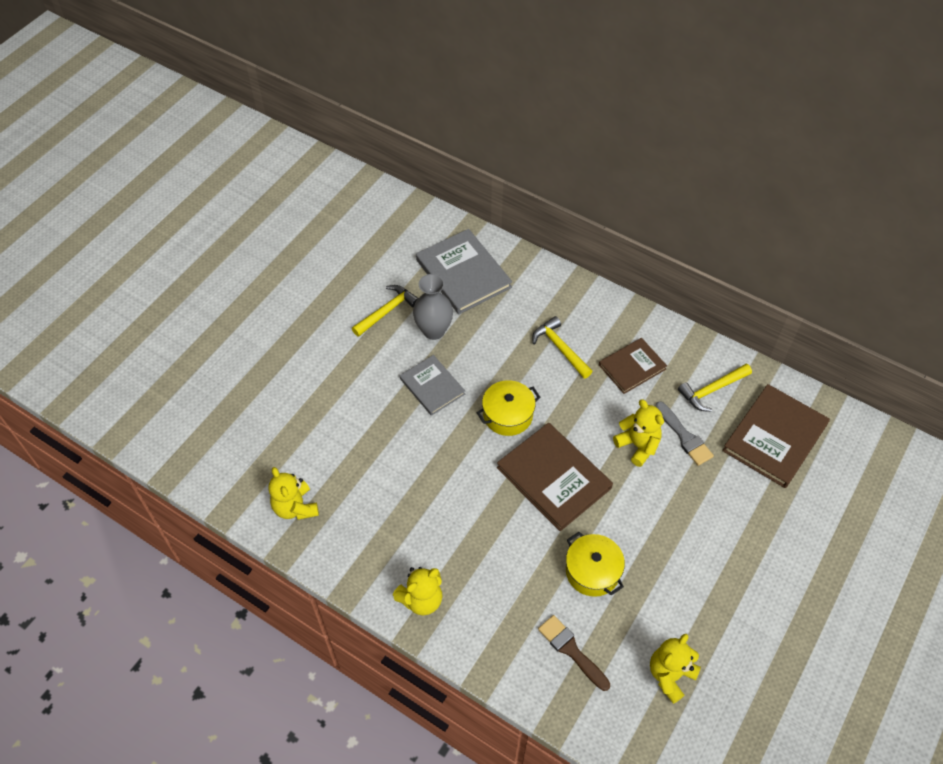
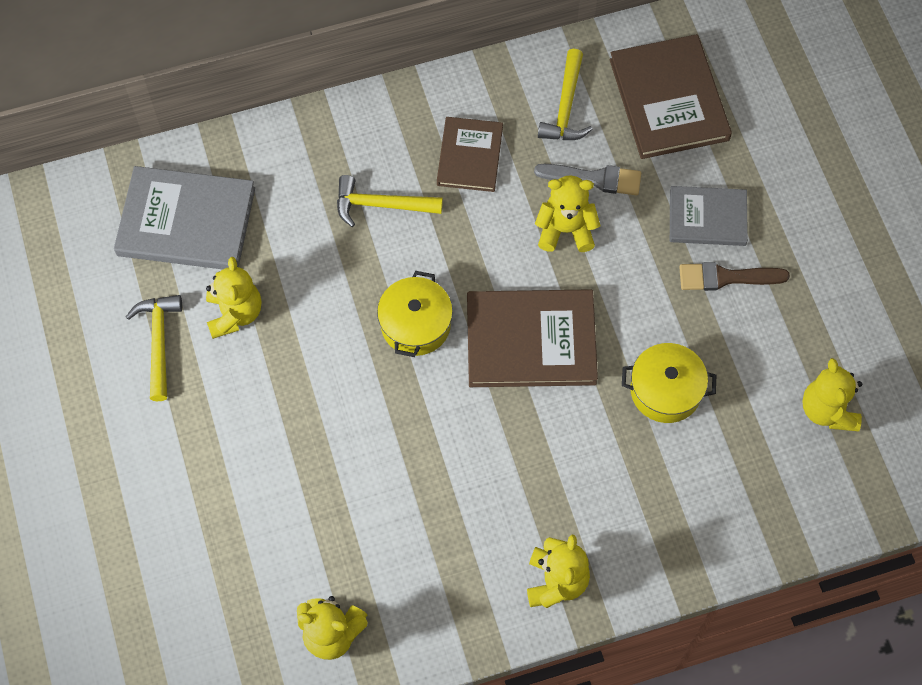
camera: 50 degrees left, 10 degrees up
(432, 386) = (307, 372): grey book -> grey book (707, 218)
(434, 331) = (235, 313): grey vase -> yellow teddy bear
(571, 650) = (731, 479): brown brush -> brown brush (726, 277)

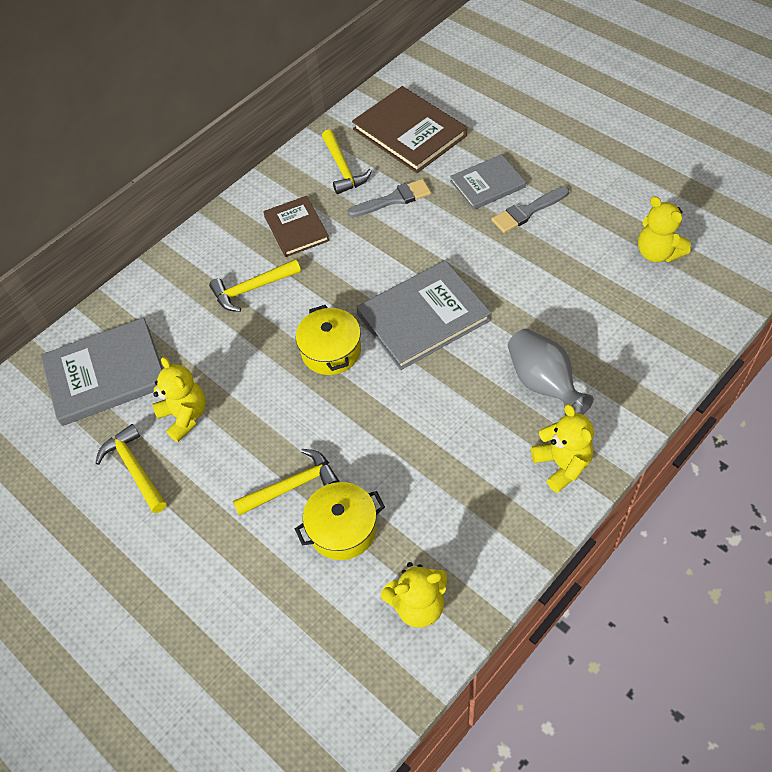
camera: 25 degrees left, 10 degrees down
(291, 448) = (292, 486): none -> yellow hammer
(531, 341) = (423, 317): brown book -> grey book
(565, 230) = (397, 238): yellow teddy bear -> none
(599, 486) = (543, 383): none -> grey vase
(665, 390) = (541, 298): yellow pot -> yellow pot (342, 529)
(726, 277) = (527, 211): brown brush -> grey brush

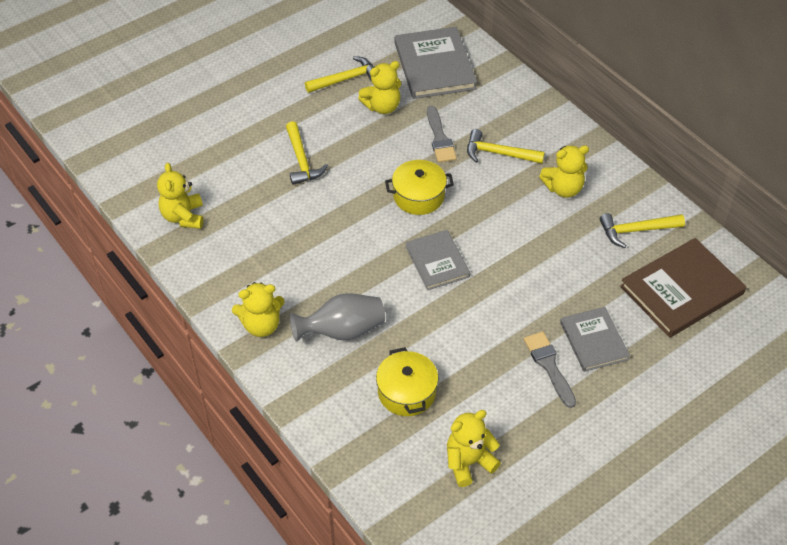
camera: 95 degrees right, 5 degrees down
(252, 289) = (498, 153): yellow hammer -> yellow hammer turned 60 degrees counterclockwise
(296, 228) = (563, 188): brown book -> yellow teddy bear
(342, 529) = (256, 184): yellow pot -> yellow pot (406, 392)
(393, 199) = (587, 263): grey brush -> grey brush (439, 138)
(423, 317) = (437, 261): grey book -> grey book, size x0.62

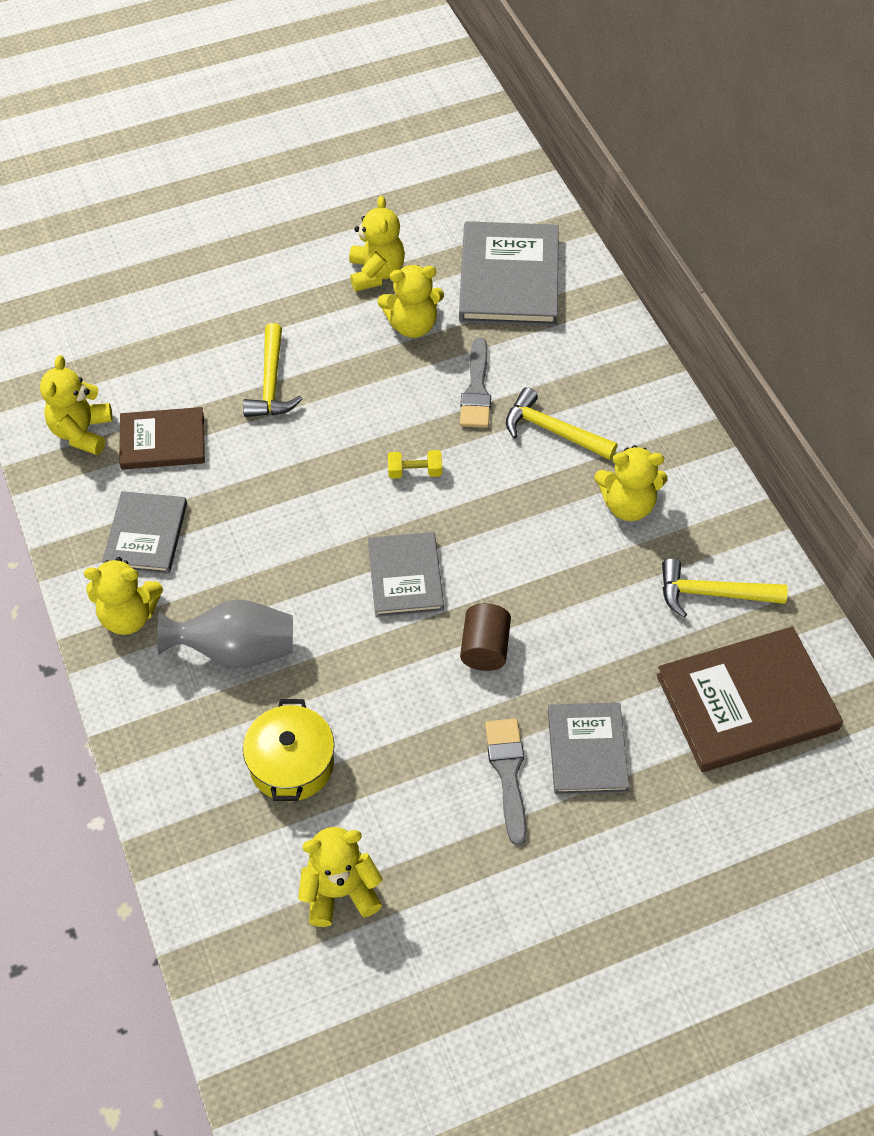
camera: 15 degrees right, 5 degrees up
(241, 211) = (162, 441): none -> brown book
(253, 272) = (146, 535): none -> grey book
(346, 79) = (376, 273): yellow hammer -> yellow teddy bear
(418, 196) = (415, 472): yellow pot -> yellow dumbbell
(505, 294) = (485, 648): none -> brown cylinder

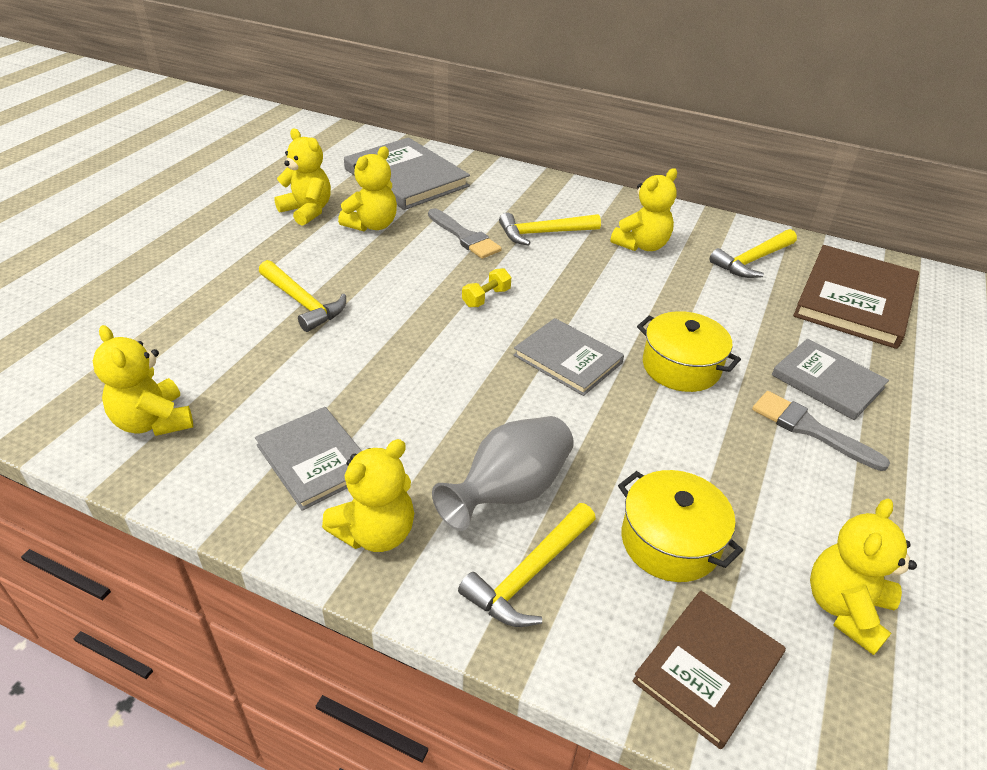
camera: 45 degrees left, 15 degrees down
(162, 441) = (248, 386): brown book -> brown book (708, 668)
(183, 713) = (529, 574): none -> yellow hammer
(485, 648) = (681, 367): brown cylinder -> yellow pot

